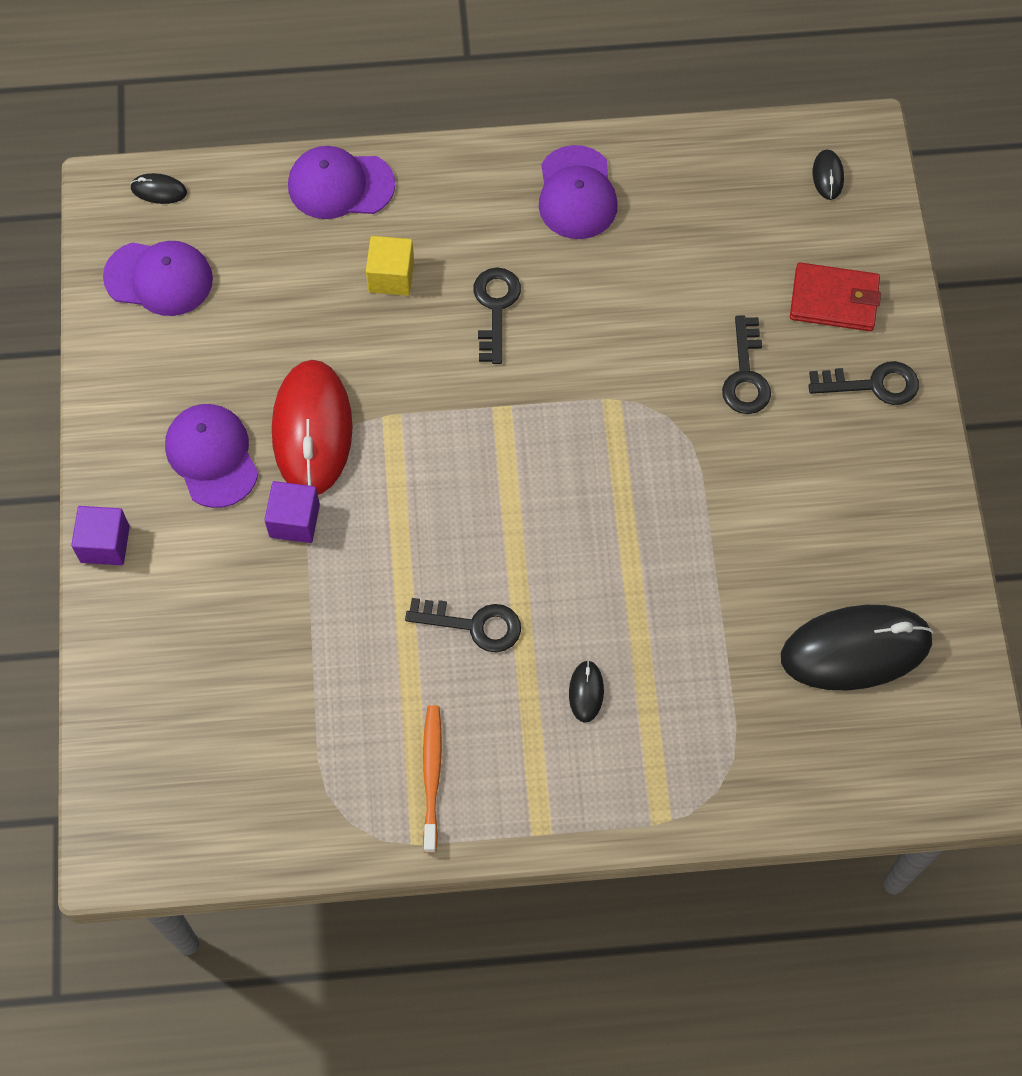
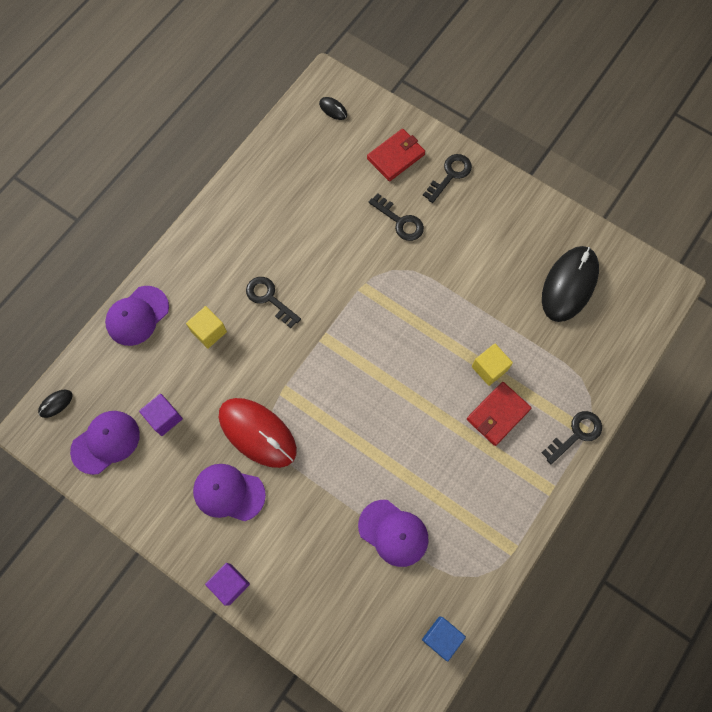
camera: 50 degrees left, 5 degrees up
(237, 835) = (441, 637): none -> blue cube
(294, 521) = (298, 479): purple cube -> purple cube (164, 418)
(432, 776) = (484, 518): orange toothbrush -> none
(474, 625) = (423, 438): black key -> black key (576, 434)
(577, 193) = (243, 216): purple cap -> purple cap (393, 533)
(586, 692) = (498, 414): black mouse -> red wallet
(640, 635) = (489, 368): none -> yellow cube

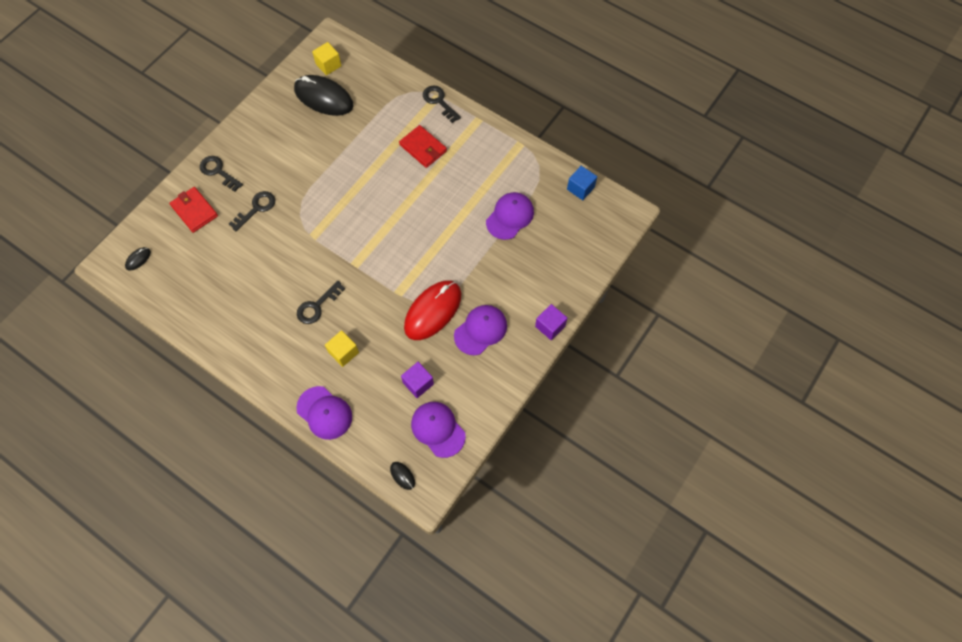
camera: 90 degrees left, 5 degrees down
(229, 492) = (480, 330): purple cap -> purple cap turned 150 degrees counterclockwise
(489, 368) = (387, 151): yellow cube -> yellow cube (328, 65)

